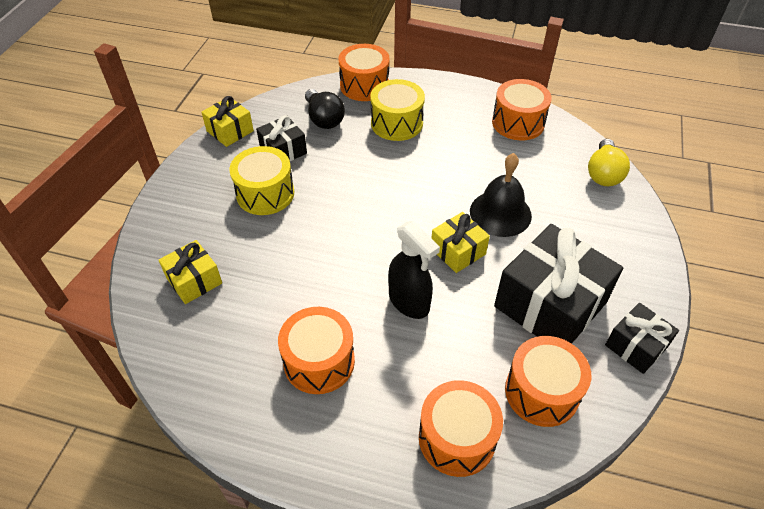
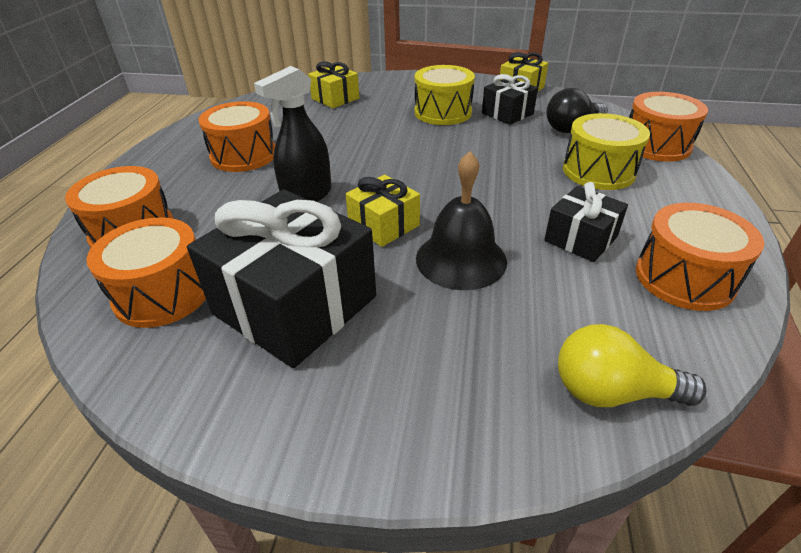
camera: 85 degrees right, 10 degrees down
(636, 346) = (205, 401): black gift -> black gift (580, 238)

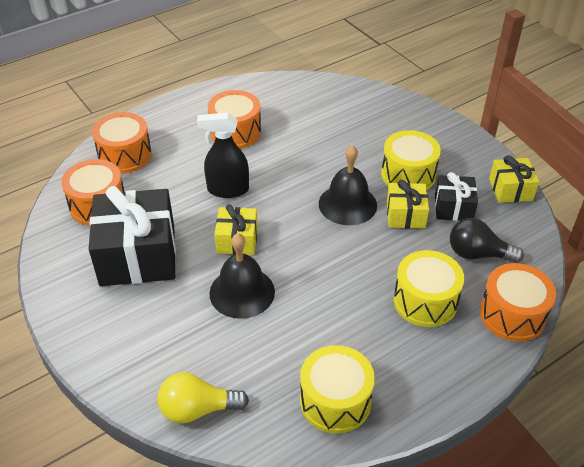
camera: 45 degrees right, 5 degrees up
(335, 98) = (355, 112): yellow gift -> yellow gift (405, 215)
(432, 149) = (347, 204): none -> black bell
(580, 238) = (324, 333): black gift -> none
(611, 392) = (197, 409): yellow light bulb -> yellow light bulb turned 60 degrees counterclockwise
(684, 278) = (335, 401): orange drum -> yellow drum

